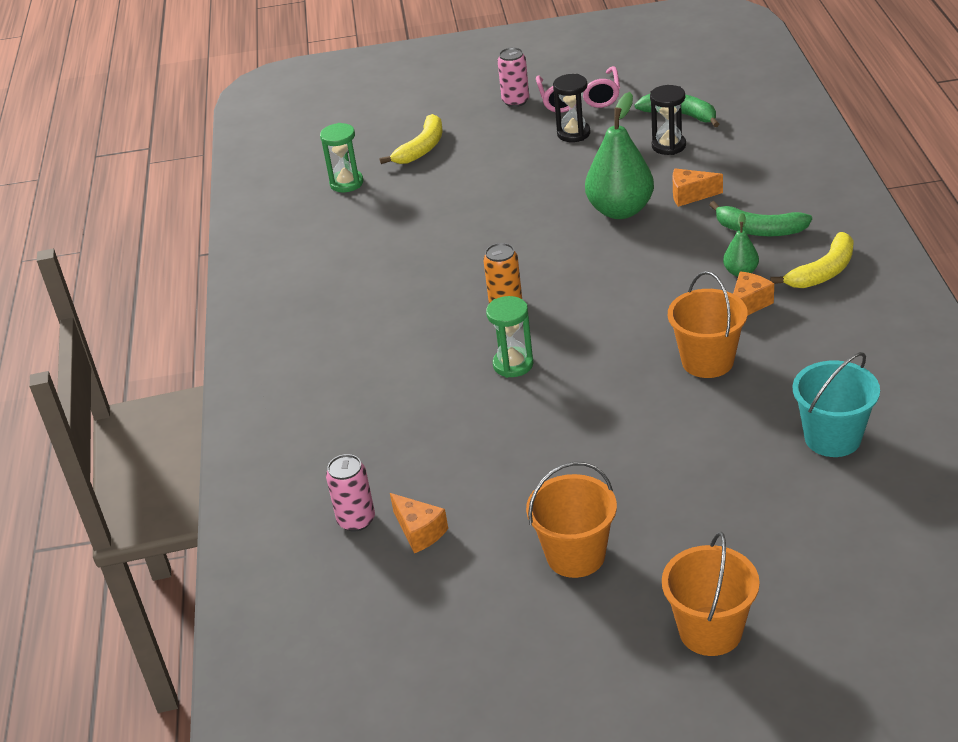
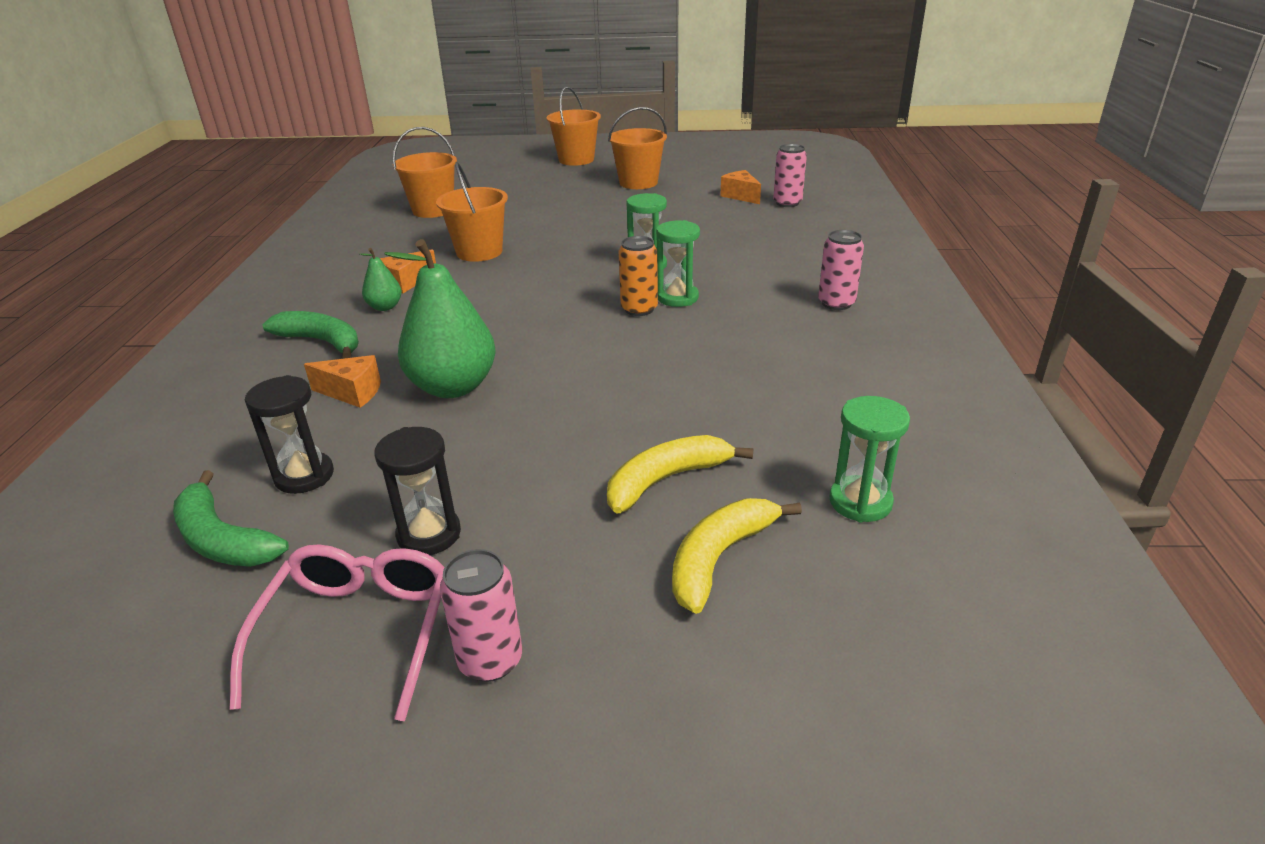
camera: 175 degrees left, 5 degrees down
(329, 336) = (836, 303): none -> pink can
(473, 322) = (677, 298): none -> green hourglass
(823, 272) = (311, 298): yellow banana -> yellow banana (666, 480)
(832, 438) = (433, 210): turquoise bucket -> orange bucket

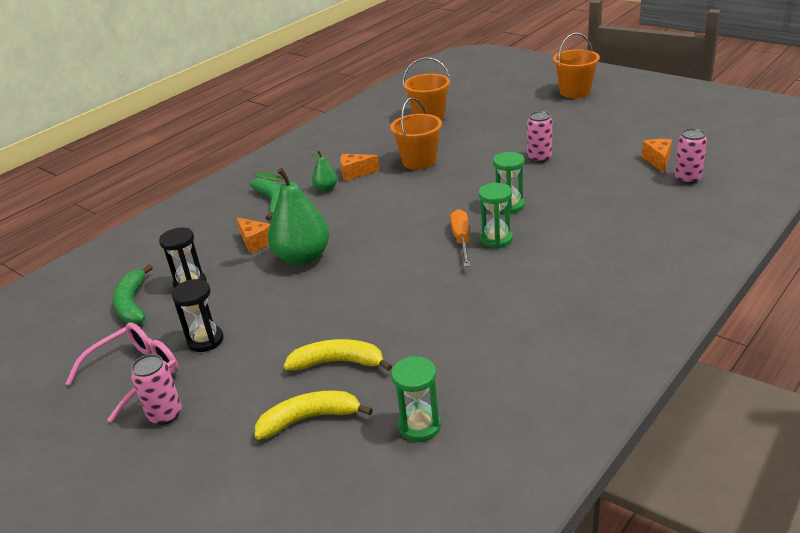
camera: 40 degrees right, 0 degrees up
(638, 183) = (594, 126): orange bucket -> none
(639, 309) = (461, 240): orange can -> orange screwdriver
(836, 303) = (599, 283): pink can -> pink can (539, 158)

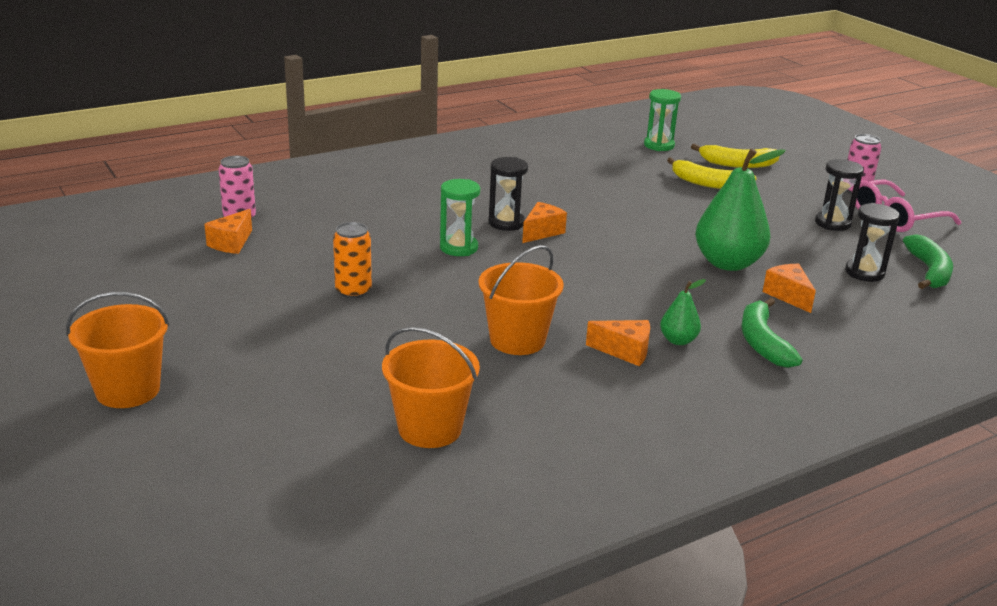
camera: 165 degrees left, 5 degrees down
(461, 240) = (542, 232): orange screwdriver -> orange cheese
(496, 239) = (506, 223): green hourglass -> black hourglass
(539, 158) = (353, 291): pink can -> orange can

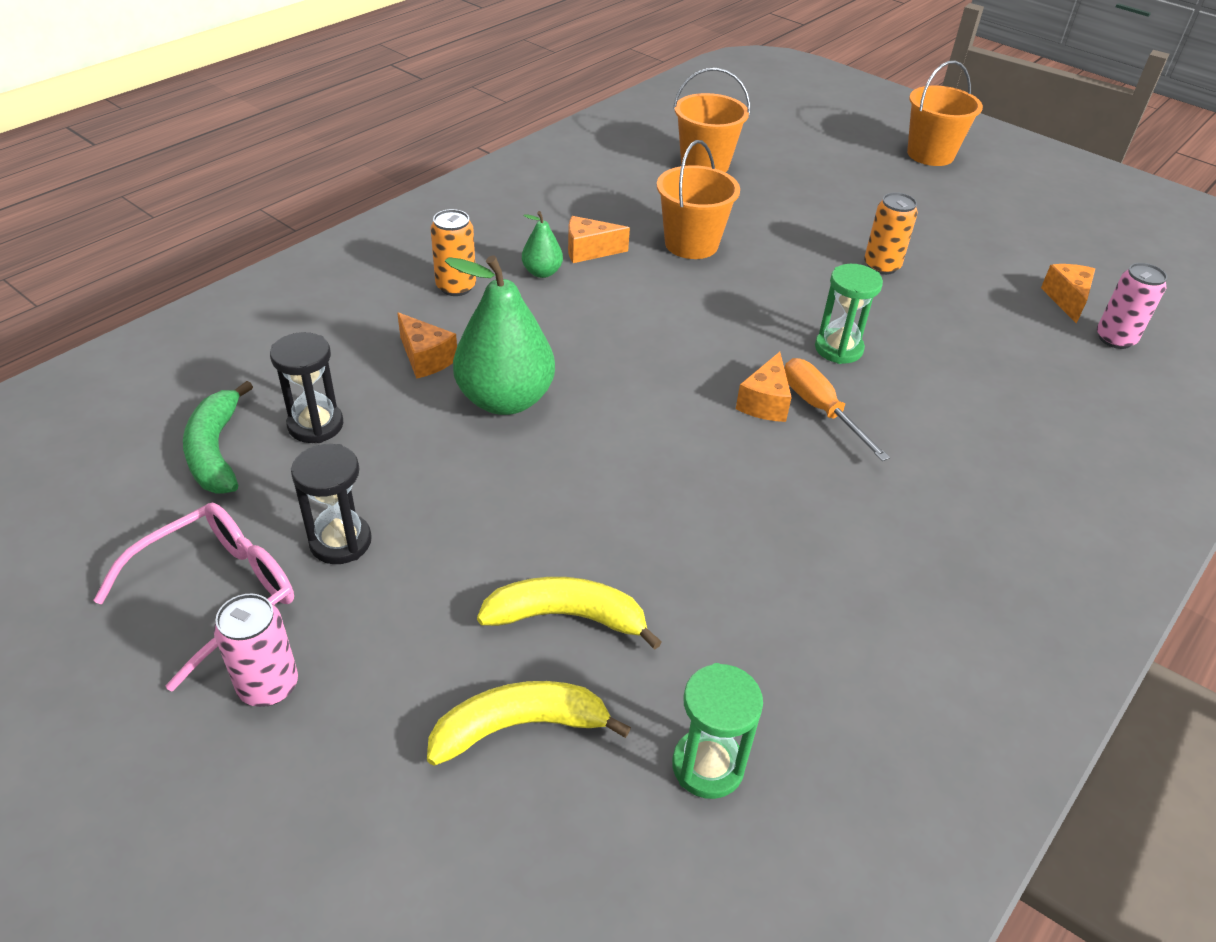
camera: 160 degrees right, 15 degrees up
(506, 223) = (820, 409): black hourglass -> orange screwdriver
(762, 342) = (456, 287): green banana -> orange can

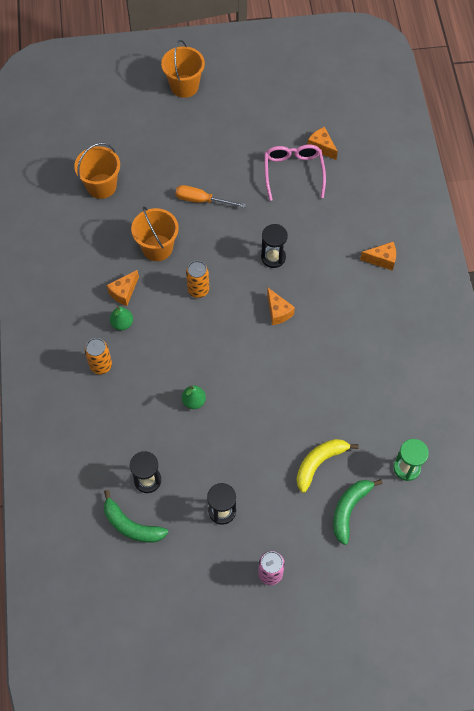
camera: 45 degrees left, 20 degrees up
(218, 594) = (214, 566): pink glasses -> pink glasses (293, 172)
(425, 358) = (141, 412): orange cheese -> orange cheese (382, 260)
(505, 399) = (194, 401): green pear -> green pear, size x0.48
(519, 727) = (349, 510): yellow banana -> green banana
(820, 409) = (298, 296): orange screwdriver -> orange screwdriver (202, 200)
(838, 349) = (273, 257): green hourglass -> black hourglass
(881, 266) = (240, 190): orange can -> orange can (198, 290)
(1115, 339) = (355, 157): pink can -> none

